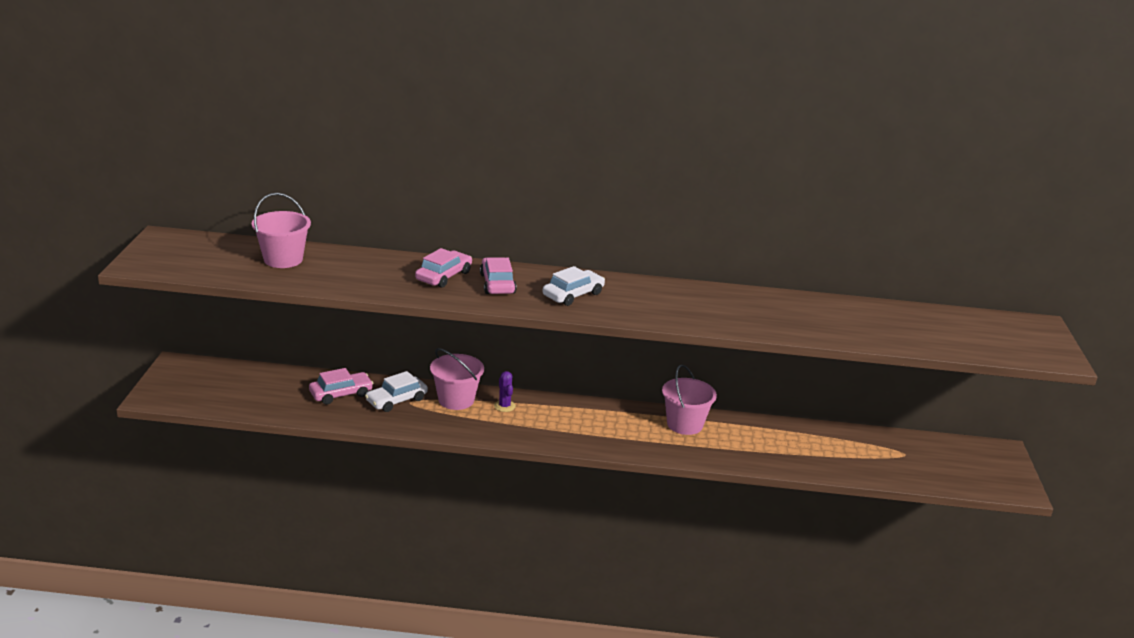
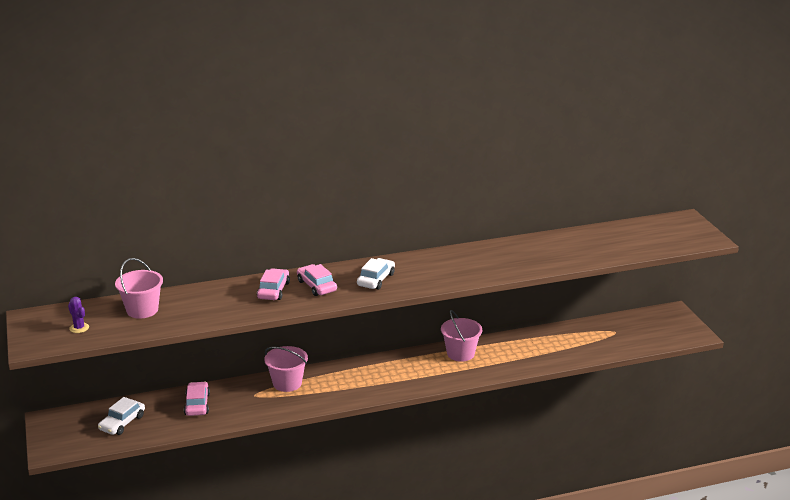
camera: 20 degrees left, 0 degrees up
(341, 394) = (197, 404): pink car -> pink car turned 45 degrees counterclockwise
(396, 400) = (243, 396): white car -> white car (122, 423)
(504, 406) = (326, 377): purple cactus -> purple cactus (79, 328)

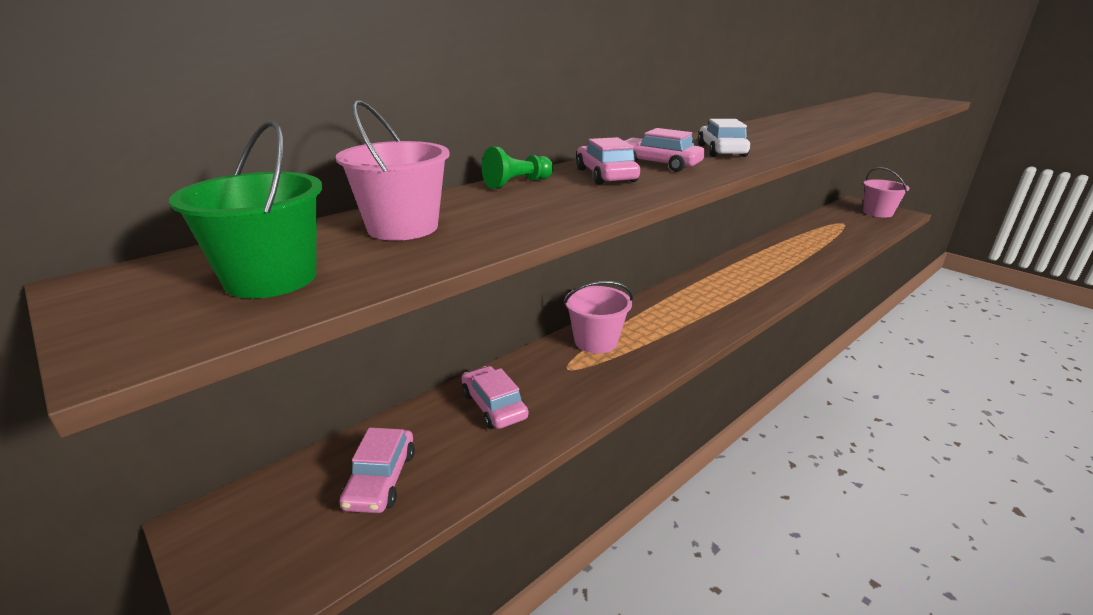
camera: 25 degrees left, 0 degrees up
(79, 328) = (271, 278): purple cactus -> green bucket
(122, 423) = (380, 479): white car -> pink car
(221, 288) = (517, 183): none -> green pawn
(460, 353) = (745, 266): pink bucket -> pink bucket (877, 213)

